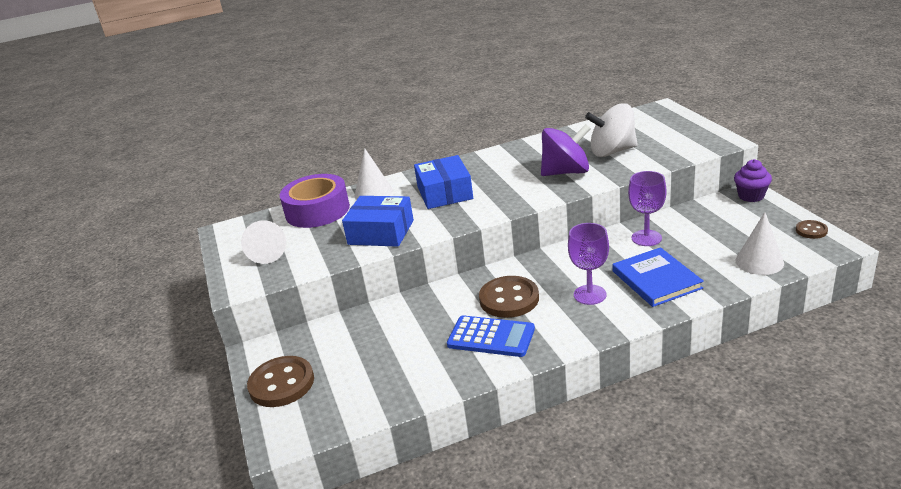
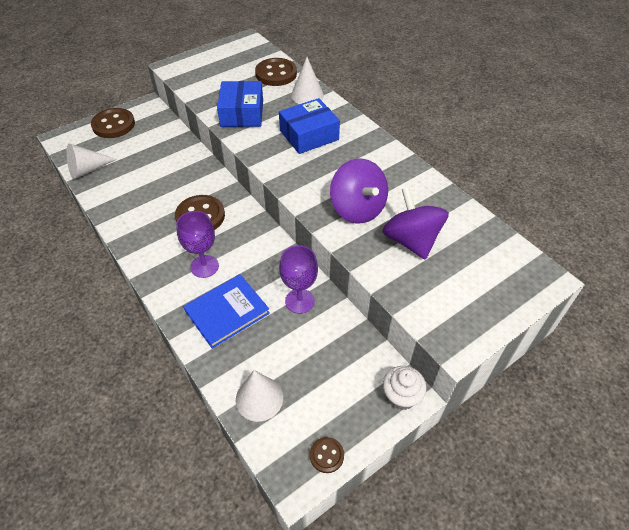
camera: 70 degrees right, 20 degrees up
(267, 252) = (215, 67): white cone -> white cone (87, 170)
(317, 210) = (276, 74): purple tape -> brown button
(491, 337) = (151, 213): blue calculator -> none
(612, 151) = (411, 240): white spinning top -> purple spinning top
(751, 196) = (401, 396): purple cupcake -> white cupcake

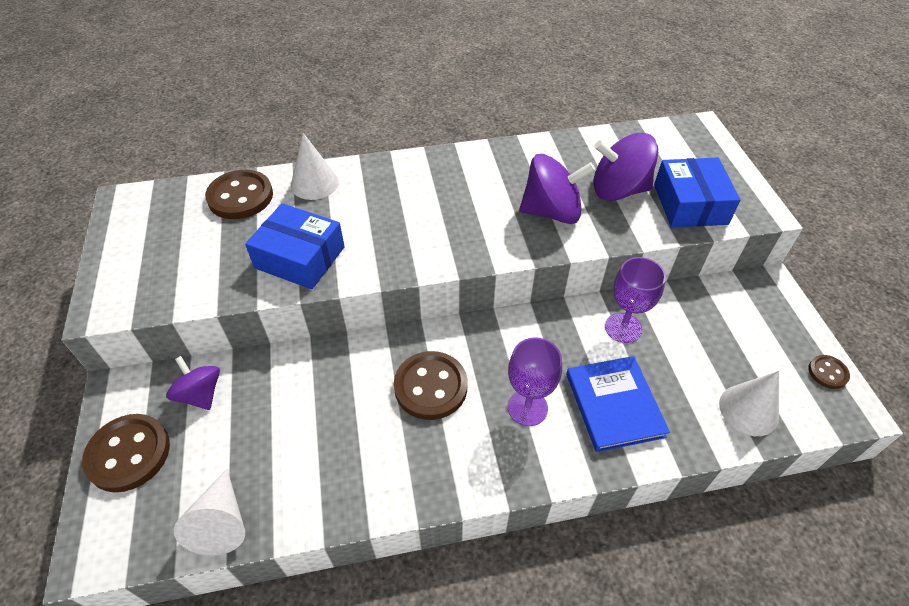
camera: 65 degrees left, 0 degrees up
(156, 131) = (200, 394): none -> purple spinning top
(309, 135) = (396, 208): blue box -> blue box (690, 204)
(401, 396) = (769, 290): white cupcake -> none

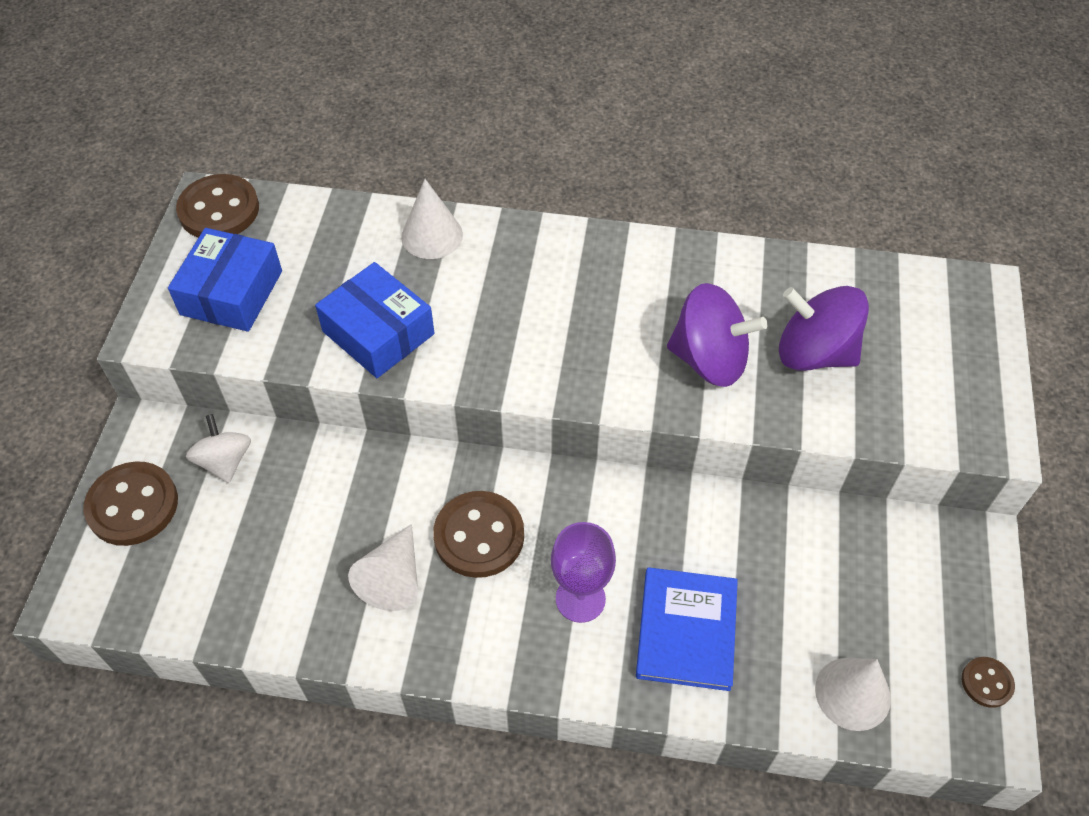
camera: 20 degrees right, 5 degrees up
(200, 394) = (225, 461): purple spinning top -> white spinning top
(221, 522) = (201, 612): white cone -> white cone (393, 578)
(240, 197) = (339, 230): brown button -> brown button (219, 210)
(623, 328) = (747, 538): purple goblet -> none
(690, 204) = (901, 401): blue box -> blue box (231, 293)

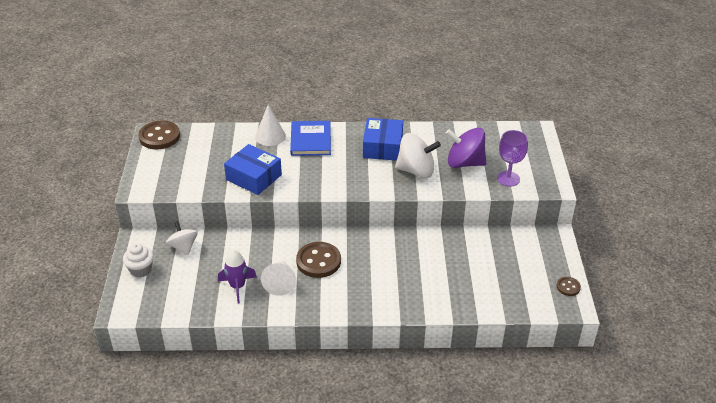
camera: 10 degrees left, 15 degrees down
(133, 505) = (141, 270): brown button -> white cupcake
(231, 293) = (175, 169): blue box -> blue box (382, 147)
(307, 575) = (237, 286): none -> purple rocket
(580, 599) = (373, 279): purple goblet -> purple goblet (508, 179)
(686, 630) = (426, 285): blue book -> blue book (311, 140)
(709, 359) = (416, 170): purple spinning top -> white spinning top
(852, 693) = (508, 298): white cone -> none

